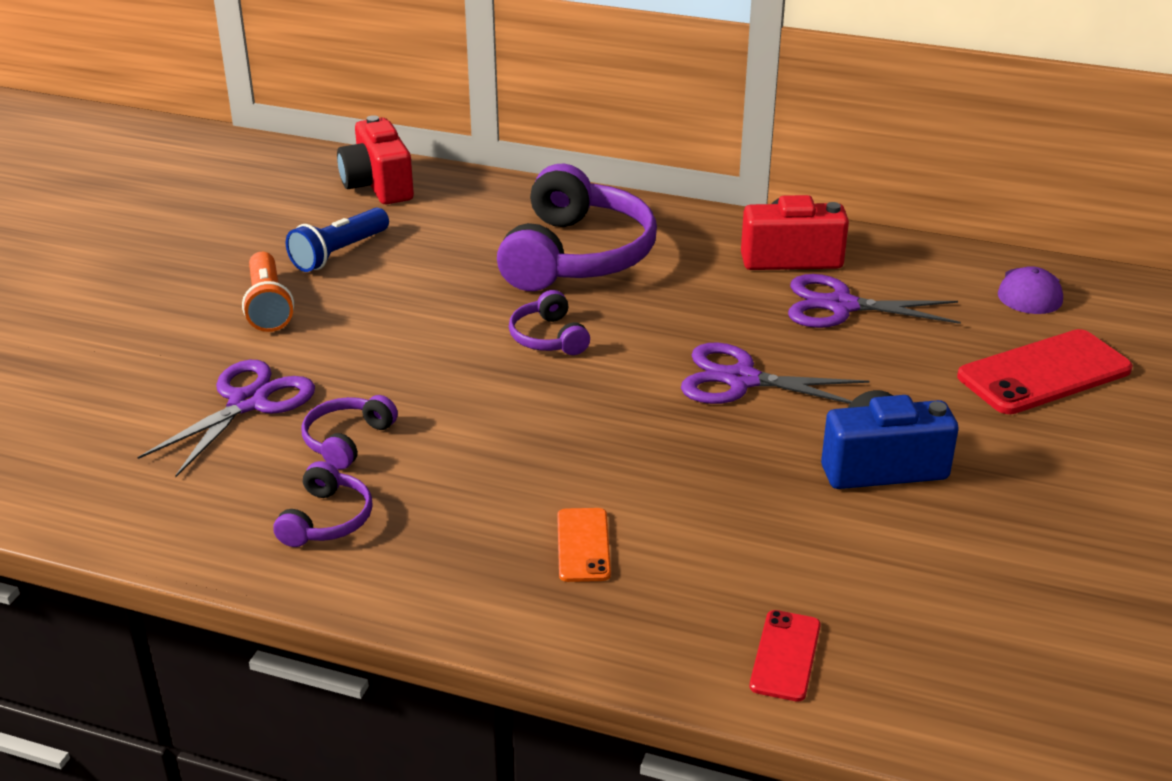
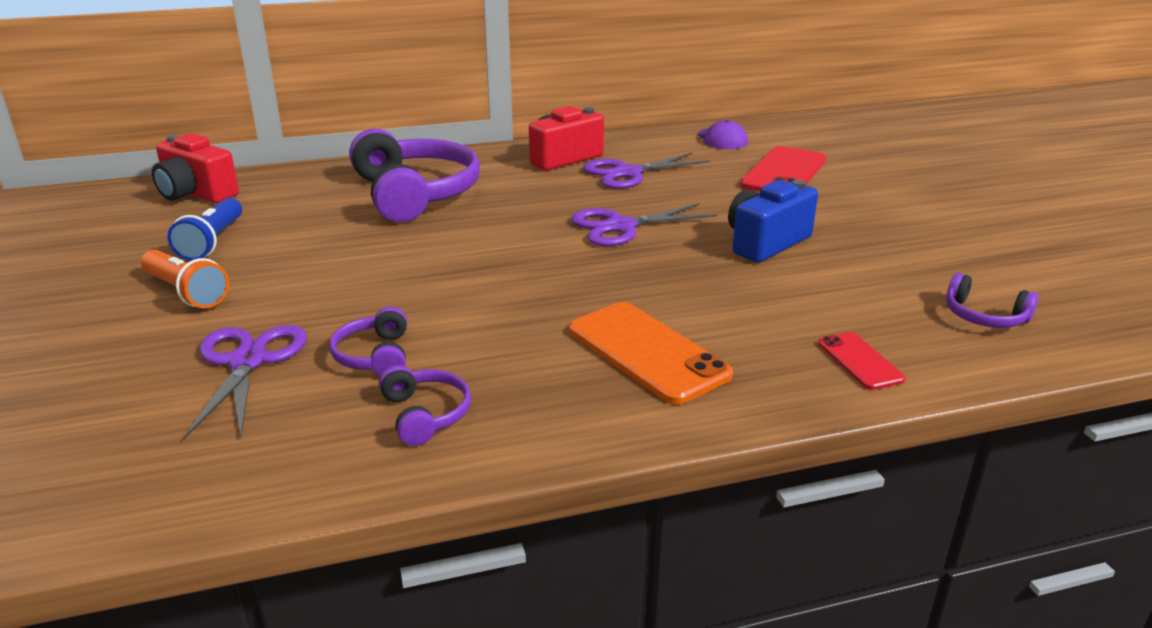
camera: 35 degrees left, 5 degrees down
(548, 337) = (456, 243): purple headphones -> purple headphones (984, 316)
(583, 545) = (647, 352): orange phone -> orange phone, size x1.87

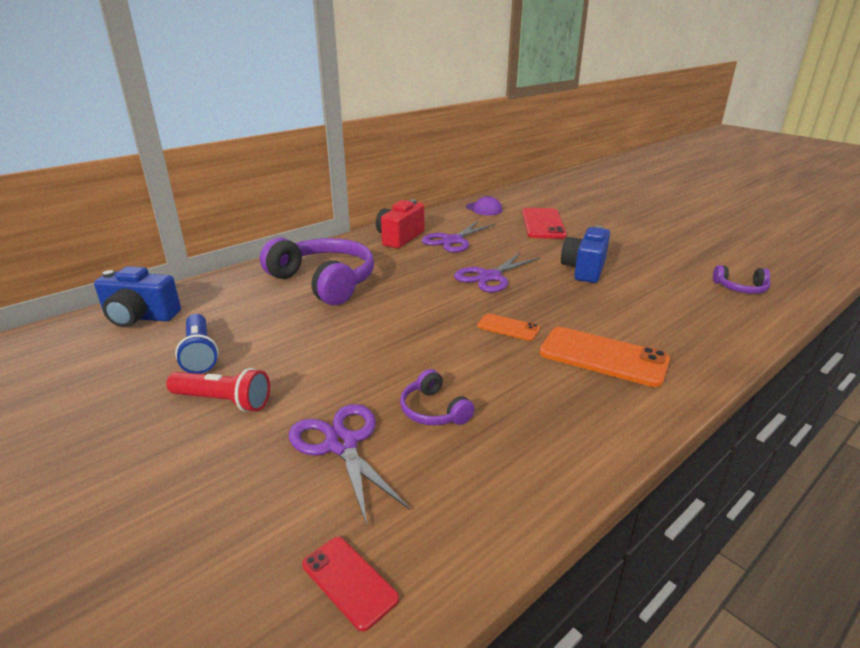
camera: 25 degrees left, 0 degrees up
(186, 292) = (224, 401): orange flashlight -> red flashlight
(196, 194) = (140, 317): red camera -> blue camera
(425, 414) = (520, 444): purple headphones -> none
(568, 290) = (508, 327): none -> orange phone
(860, 361) = (717, 330): red phone -> red phone (349, 581)

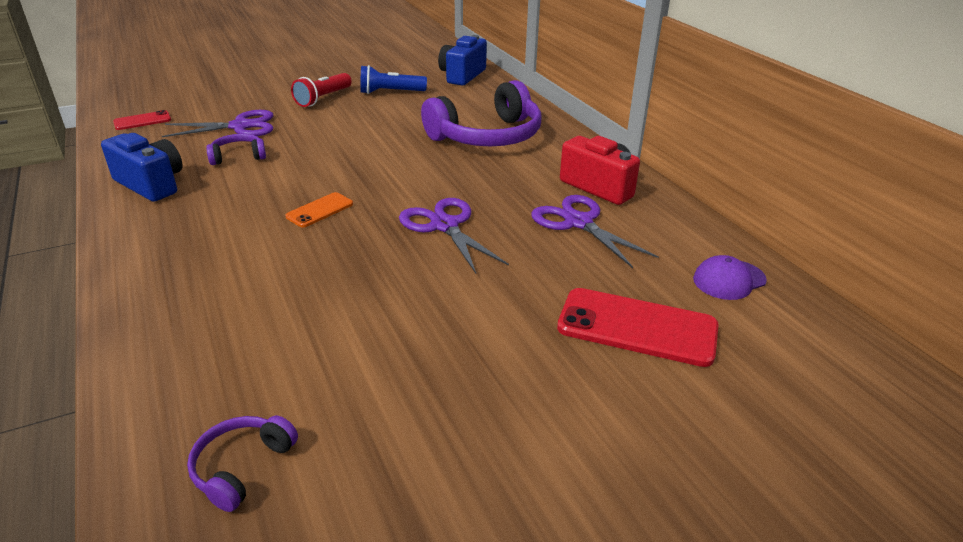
camera: 105 degrees right, 5 degrees up
(584, 269) = (422, 308): blue camera -> blue camera (151, 184)
(603, 357) = (218, 248): orange phone -> none

